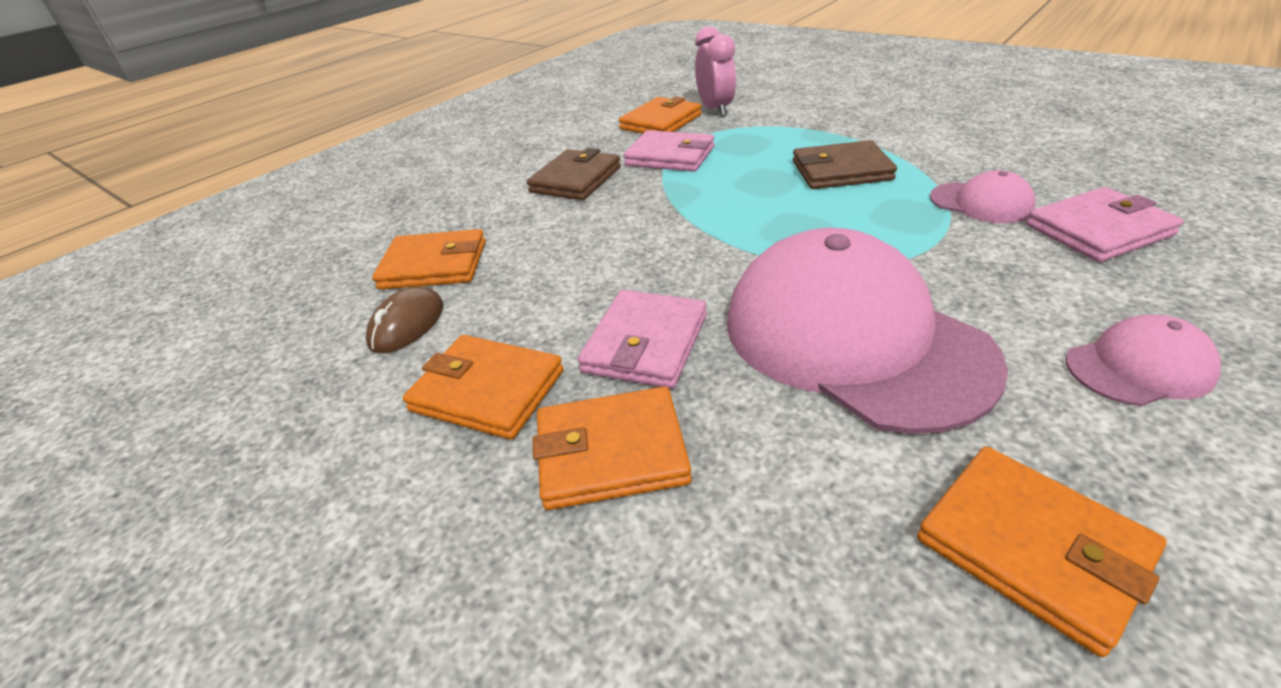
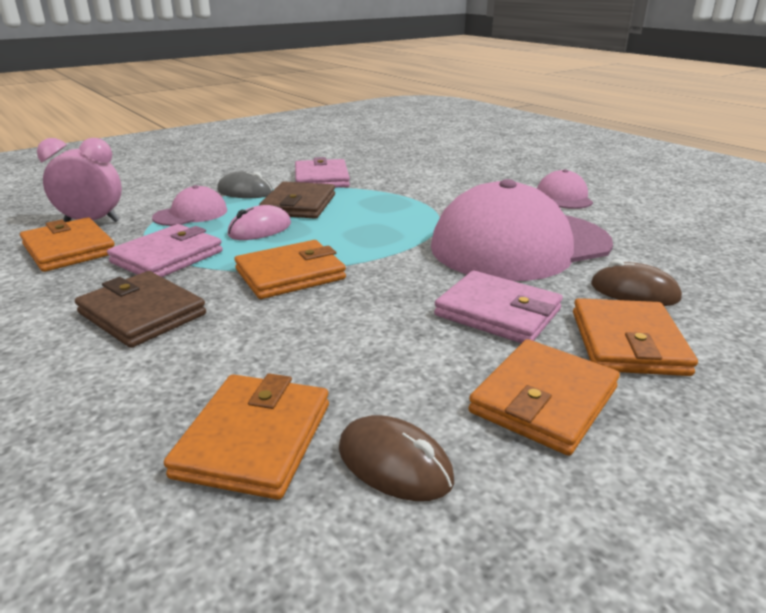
camera: 80 degrees left, 10 degrees down
(757, 172) = (260, 229): none -> pink mouse
(762, 462) = (634, 292): none -> brown mouse
(847, 137) = (245, 192): none -> grey mouse
(981, 203) = (390, 184): pink cap -> pink cap (191, 214)
(1032, 547) = (685, 245): orange wallet -> orange wallet (290, 274)
(1098, 230) = (443, 172): pink wallet -> pink wallet (321, 178)

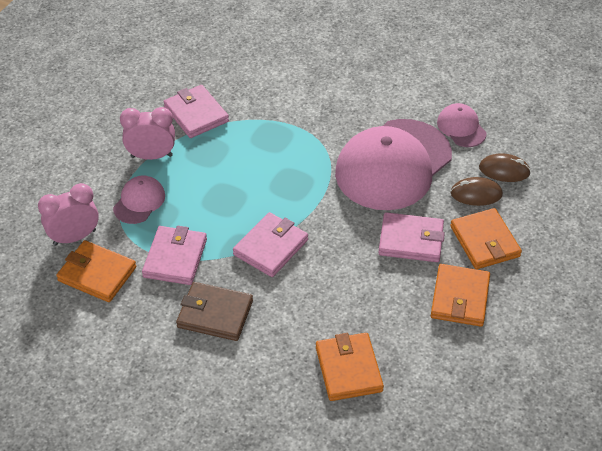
camera: 25 degrees left, 20 degrees up
(245, 192) = (151, 156): grey mouse -> pink clock
(260, 229) = (209, 204): pink mouse -> none
(290, 274) = (271, 247): orange wallet -> pink wallet
(299, 205) = (210, 161): brown wallet -> none
(394, 464) = (415, 358): brown mouse -> brown mouse (504, 170)
(564, 197) = (396, 86): pink cap -> pink cap (461, 127)

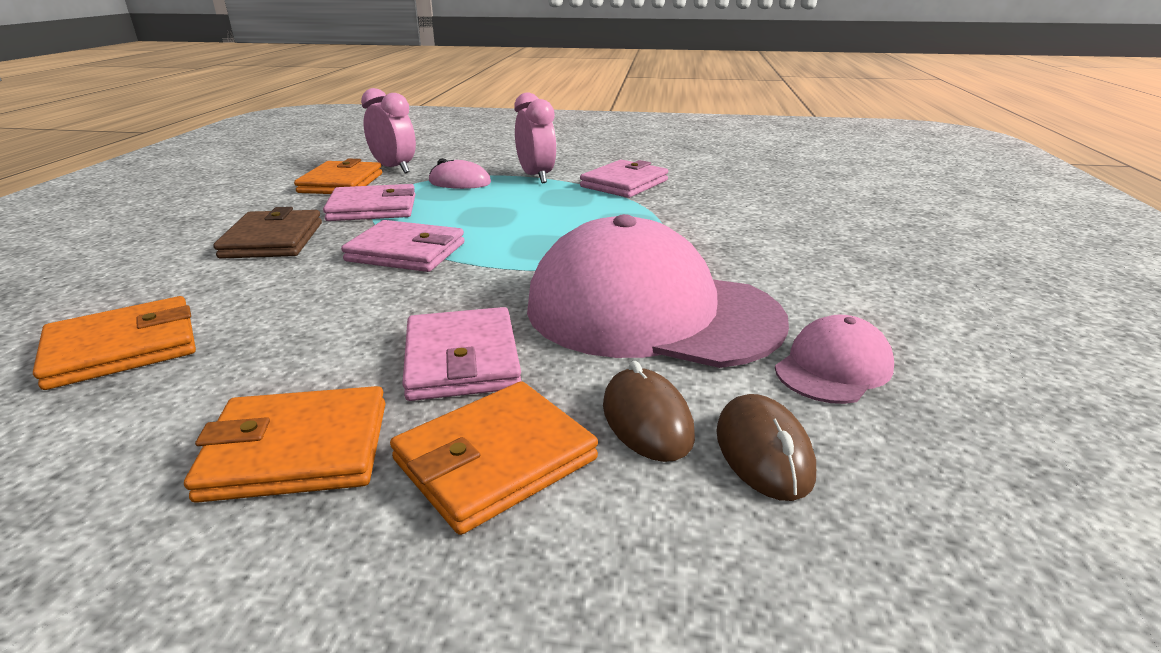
camera: 70 degrees right, 20 degrees down
(139, 201) = (460, 182): pink cap -> pink mouse

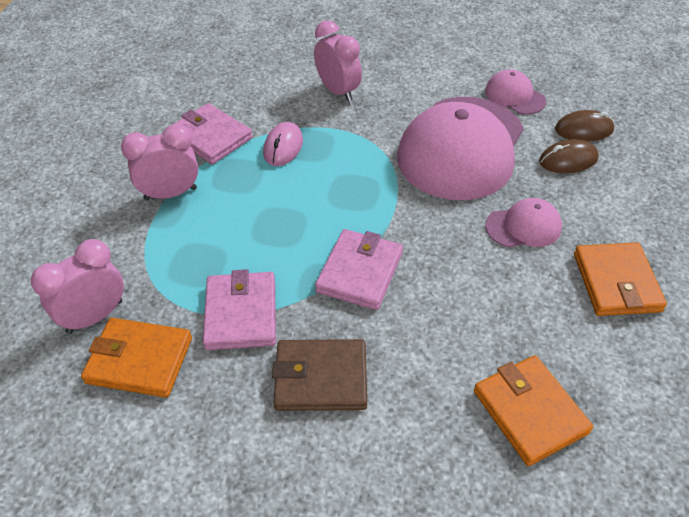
camera: 85 degrees left, 20 degrees up
(460, 182) = (171, 251): pink mouse -> pink mouse (283, 147)
(462, 360) = (523, 226): pink wallet -> pink cap
(495, 459) = (607, 210): orange wallet -> none
(743, 232) = (338, 91): none -> pink clock

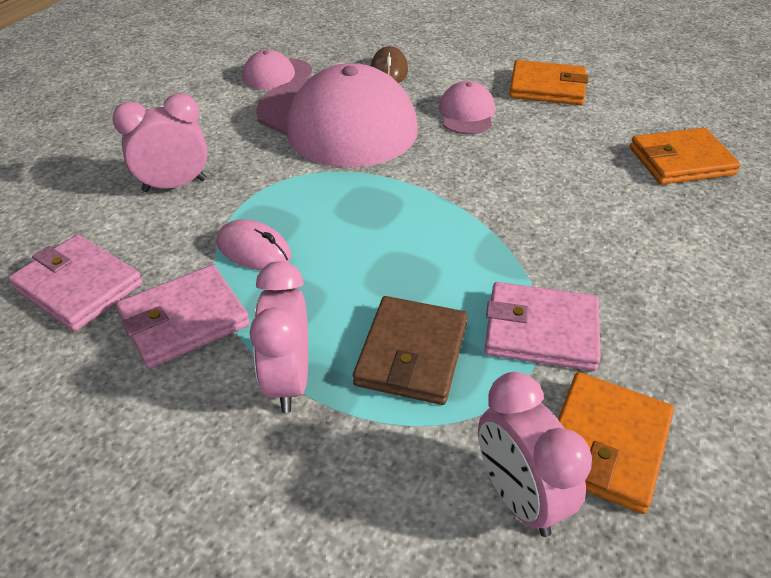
camera: 75 degrees left, 5 degrees down
(321, 378) = (641, 278): brown wallet -> brown wallet (411, 354)
(360, 272) = (498, 224): pink wallet -> pink wallet (78, 286)
(584, 130) = (352, 53): brown mouse -> none

